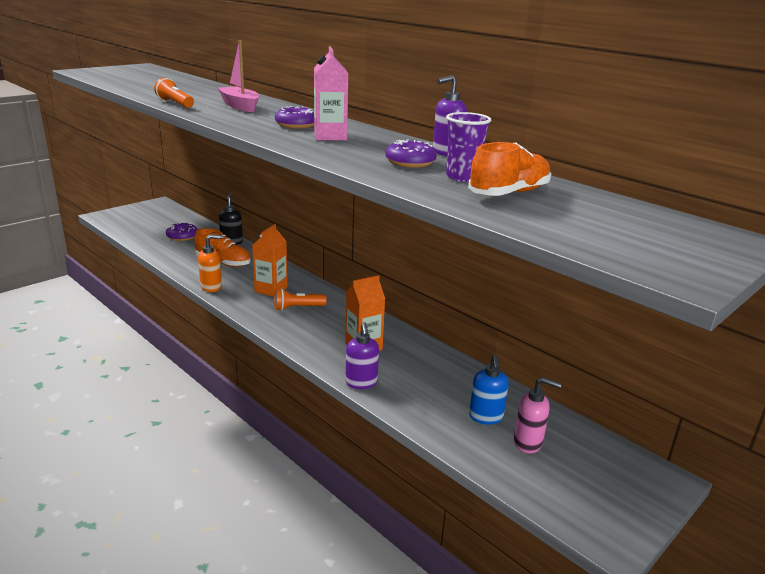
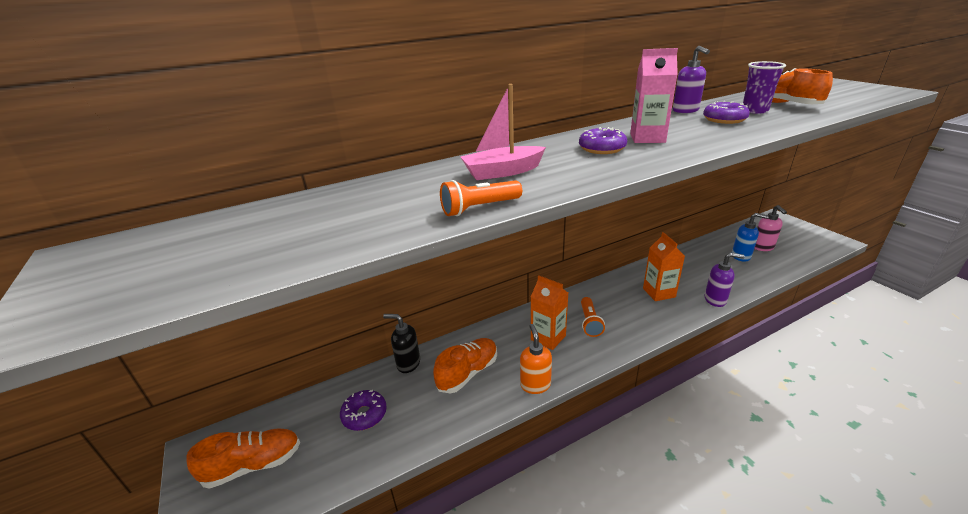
camera: 70 degrees left, 5 degrees up
(146, 217) = (253, 465): none -> orange shoe
(528, 443) = (763, 247): pink soap dispenser -> pink soap dispenser turned 135 degrees clockwise

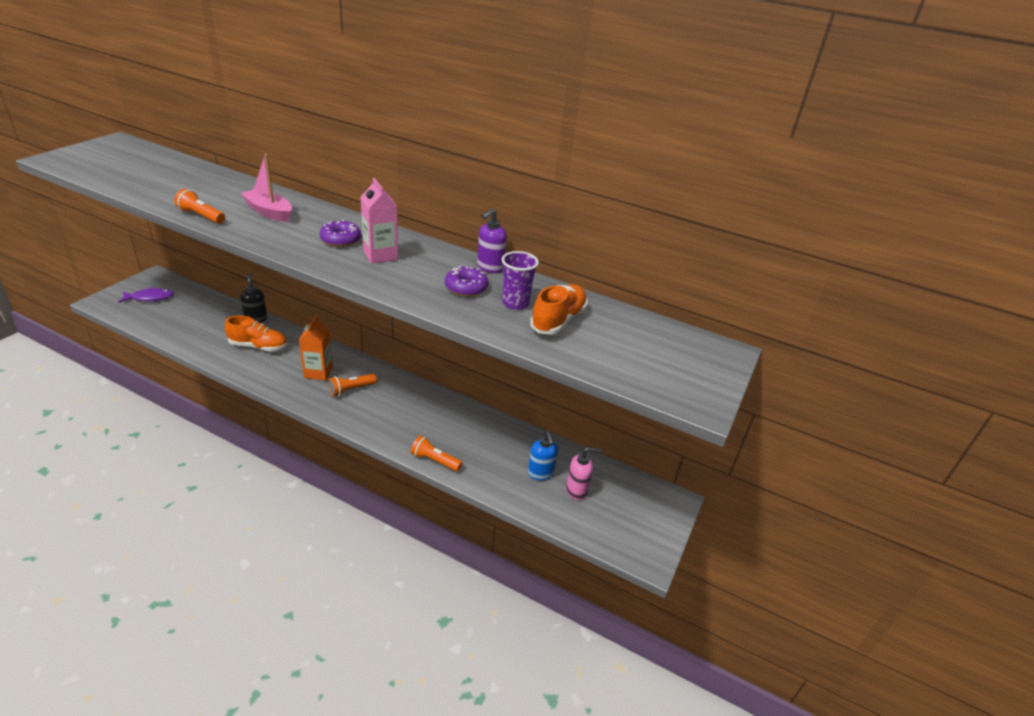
camera: 50 degrees right, 5 degrees up
(253, 465) = (150, 298): orange shoe -> purple fish
(364, 415) = (201, 319): purple donut -> none
(535, 385) = (260, 379): orange soap dispenser -> none
(659, 292) = (424, 422): orange carton -> none
(715, 300) = (434, 460): purple soap dispenser -> orange flashlight
(763, 247) = (577, 490): pink soap dispenser -> pink soap dispenser turned 135 degrees counterclockwise

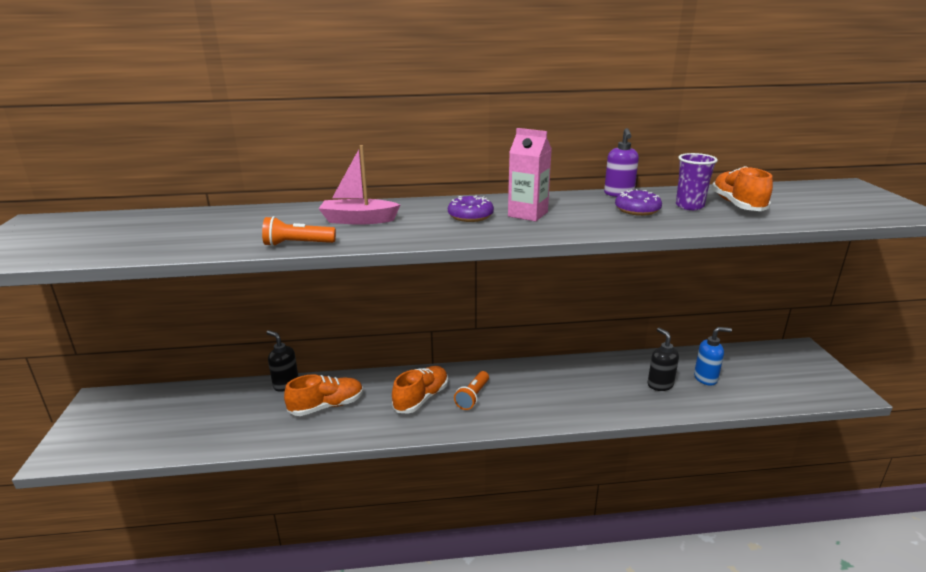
camera: 30 degrees left, 10 degrees down
(150, 298) = (124, 421): purple fish -> none
(318, 372) = (421, 398): orange carton -> orange shoe
(434, 460) = (625, 412): orange flashlight -> none
(495, 457) = (660, 385): none -> black soap dispenser
(540, 473) = (706, 378): blue soap dispenser -> blue soap dispenser turned 45 degrees counterclockwise
(577, 490) = (744, 376): pink soap dispenser -> none

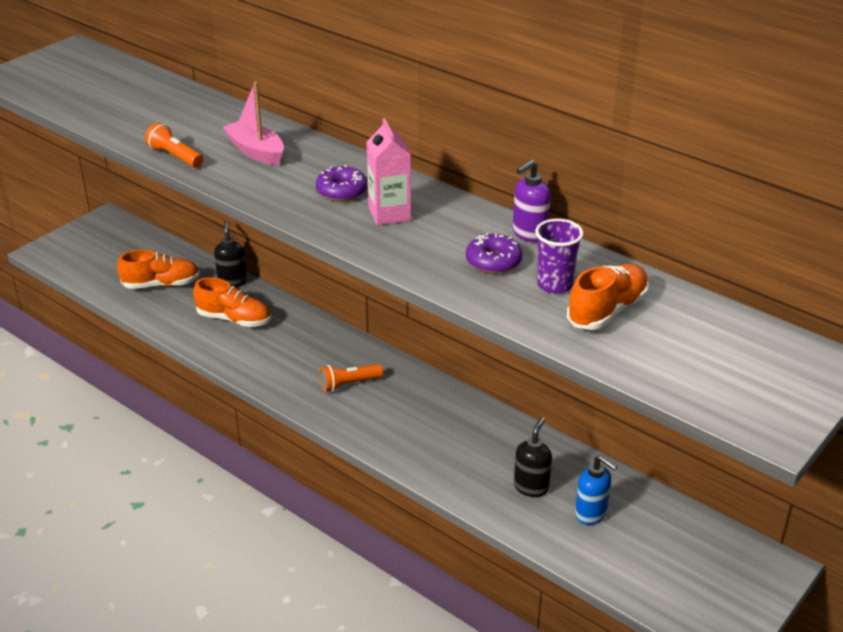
camera: 45 degrees right, 10 degrees up
(421, 398) = (308, 358): orange shoe -> orange shoe (161, 284)

